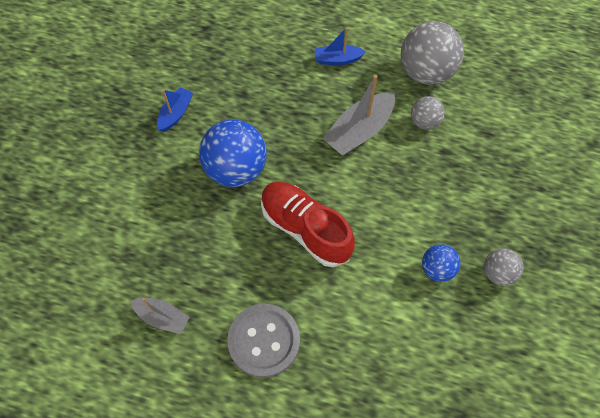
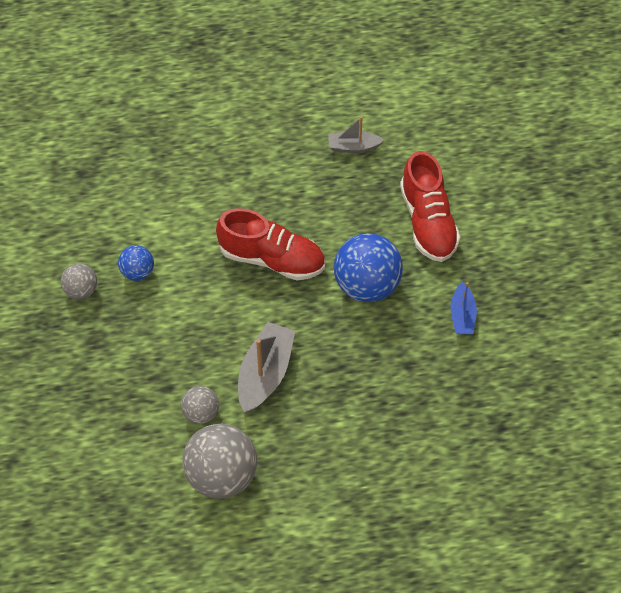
camera: 155 degrees right, 5 degrees down
(146, 205) = (428, 222): none -> red shoe
(264, 341) = (261, 163): grey button -> none
(337, 59) = (329, 450): blue boat -> none

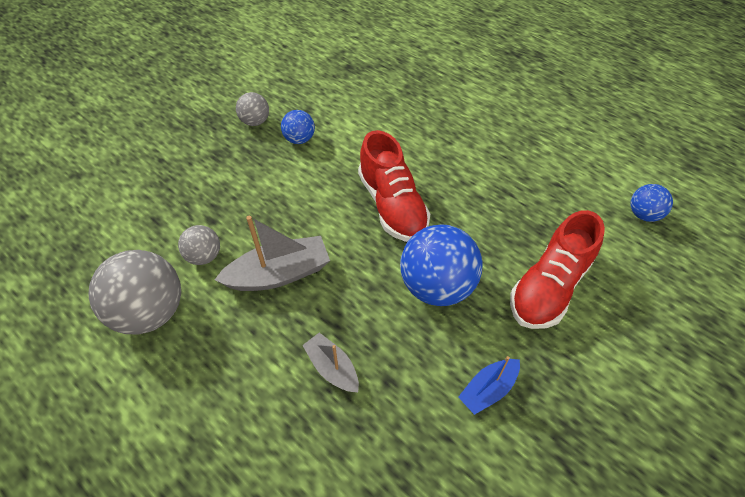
camera: 50 degrees right, 5 degrees down
(353, 147) = (550, 186): grey boat -> grey boat (332, 368)
(428, 117) = (643, 214): none -> blue ball

